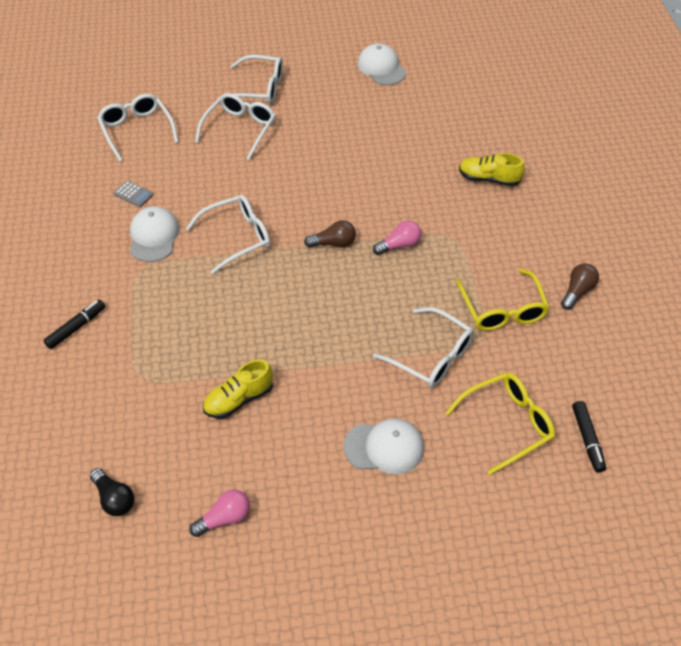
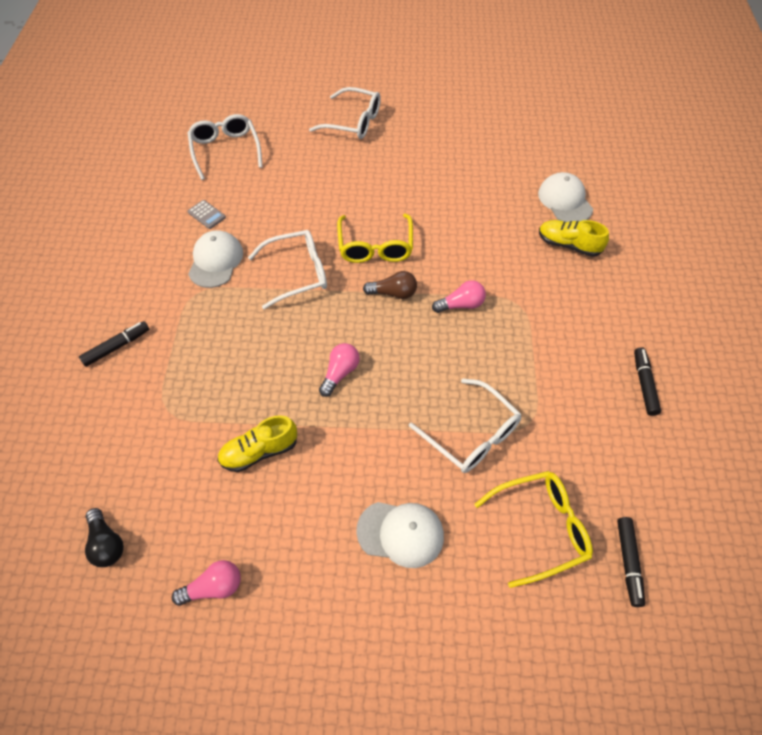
camera: 10 degrees right, 5 degrees up
(240, 129) = (326, 161): white glasses -> none
(299, 321) = (340, 373): none -> pink light bulb
(381, 68) = (479, 115): white cap -> white cap (565, 201)
(503, 310) = (558, 394): yellow glasses -> yellow glasses (375, 247)
(577, 291) = (644, 384): brown light bulb -> black marker

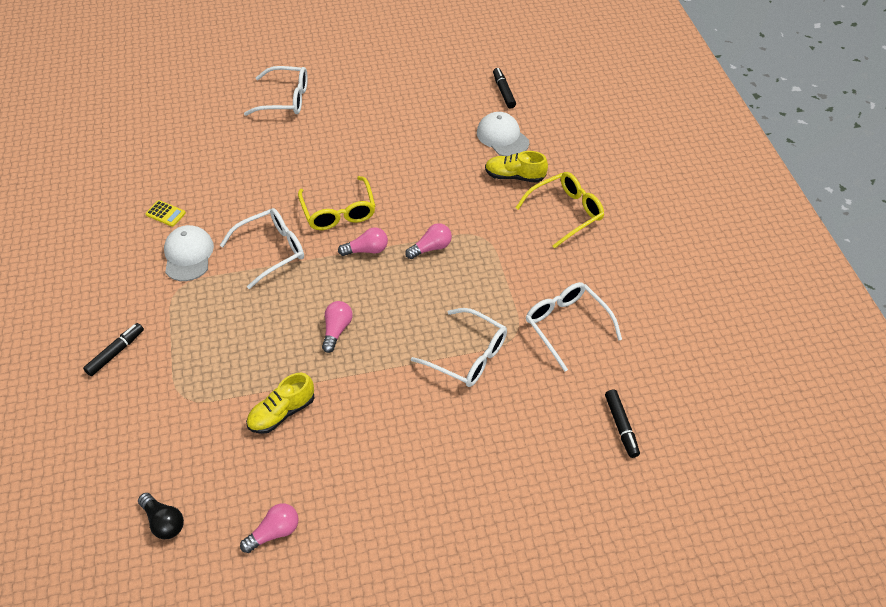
camera: 15 degrees left, 5 degrees down
(206, 215) = (165, 214): grey calculator -> yellow calculator
(225, 150) = (165, 148): white glasses -> white glasses (565, 325)
(393, 293) = (367, 250): brown light bulb -> pink light bulb
(400, 533) = (427, 449): white cap -> none
(542, 527) = (545, 416): yellow glasses -> yellow glasses (566, 212)
(644, 384) = (604, 282): black marker -> black marker (503, 92)

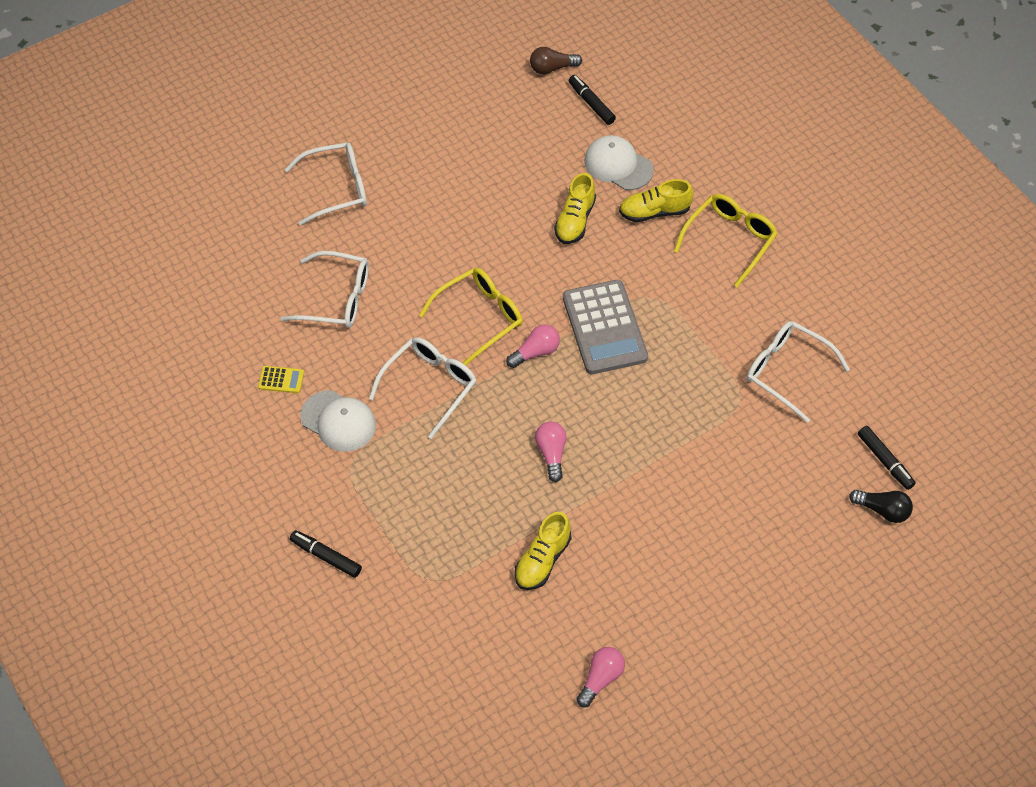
camera: 20 degrees left, 5 degrees up
(115, 352) = (326, 557): black marker -> black marker turned 75 degrees counterclockwise
(164, 521) = (485, 708): black light bulb -> black light bulb (882, 510)
(188, 255) = (338, 421): white cap -> white cap turned 150 degrees clockwise
(339, 212) = (480, 317): yellow glasses -> yellow glasses turned 90 degrees counterclockwise
(431, 248) = (604, 328): pink light bulb -> grey calculator
(449, 166) = (575, 220): none -> yellow shoe
(469, 356) = (703, 437): white glasses -> white glasses (338, 299)
(486, 62) = (552, 68): none -> brown light bulb

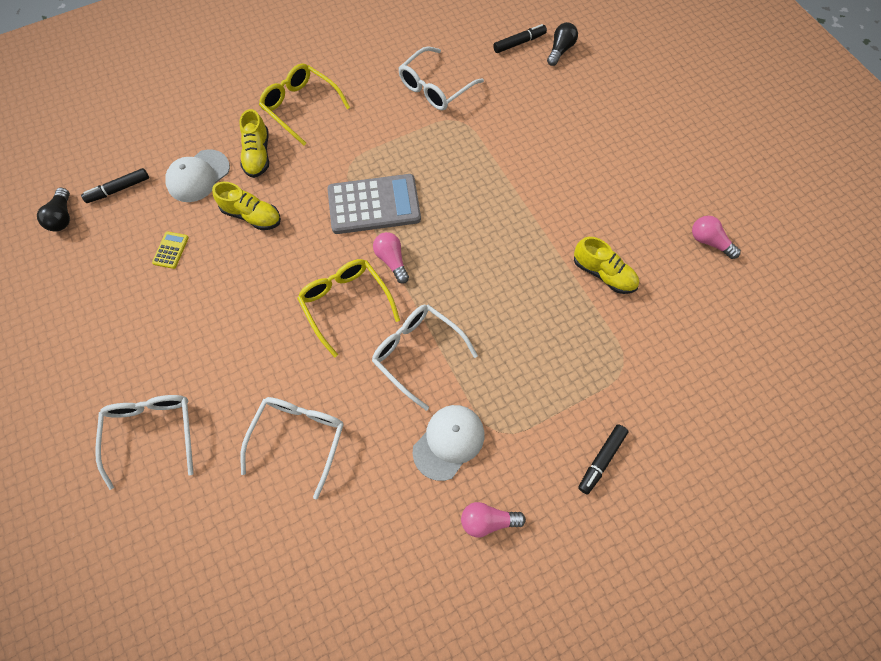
camera: 85 degrees left, 10 degrees up
(281, 380) = (392, 500): yellow calculator -> yellow calculator (171, 250)
(551, 454) = (499, 257): pink light bulb -> pink light bulb (487, 520)
(552, 68) = (63, 217): brown light bulb -> black light bulb

